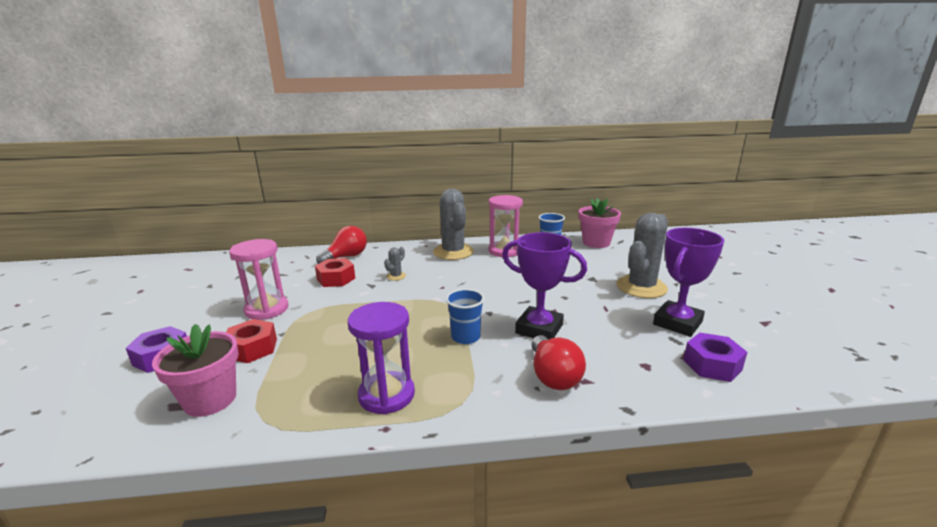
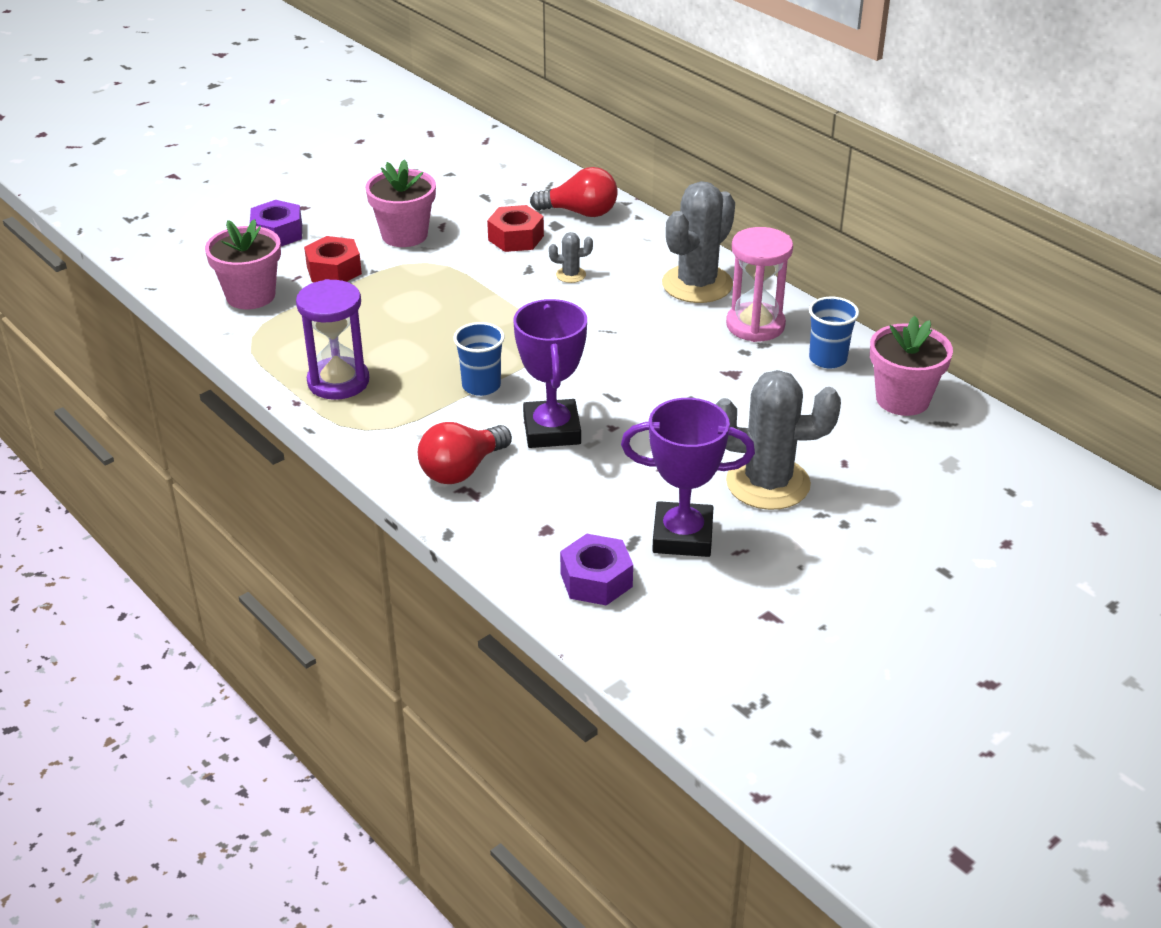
camera: 55 degrees right, 15 degrees up
(266, 309) = (404, 235): pink hourglass -> pink flower pot

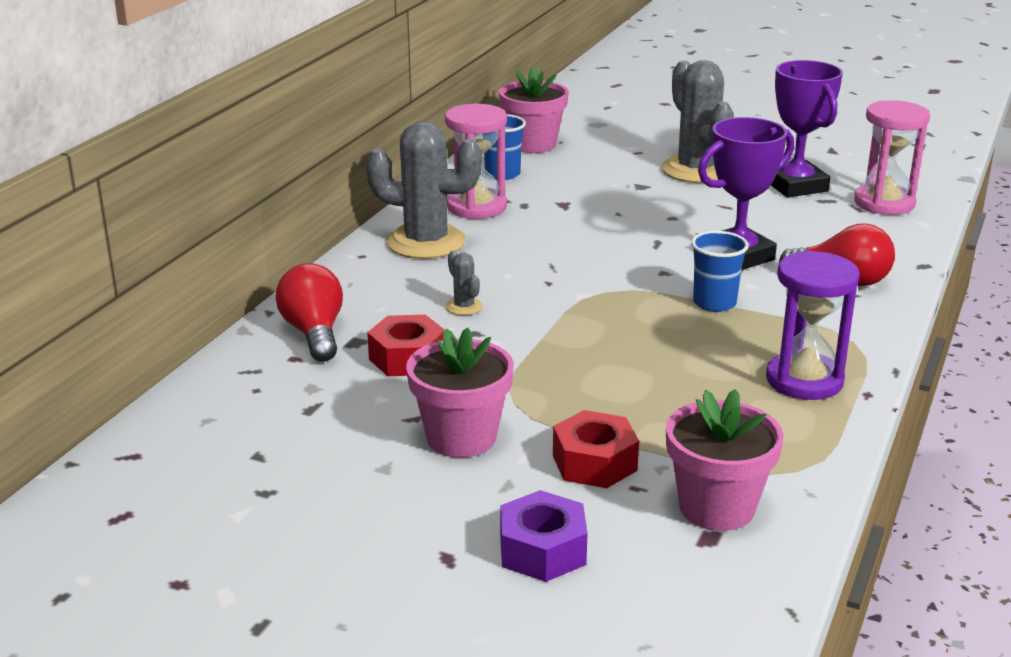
camera: 115 degrees left, 10 degrees down
(596, 580) = (884, 203): purple nut -> pink hourglass

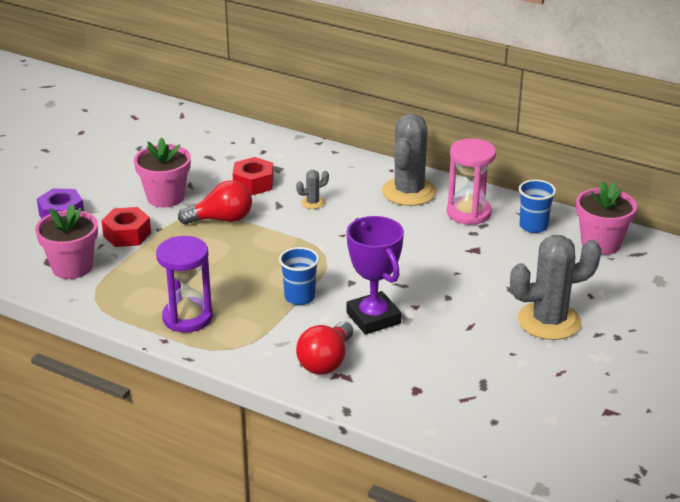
camera: 95 degrees right, 5 degrees up
(314, 333) = (290, 156): red light bulb -> red light bulb (221, 219)
(795, 186) = (515, 371): purple trophy -> none
(884, 203) = (475, 417): pink hourglass -> none

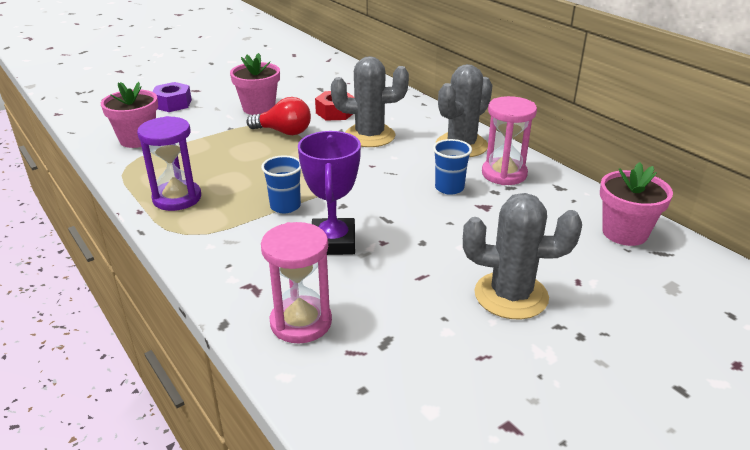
camera: 25 degrees right, 0 degrees up
(127, 234) = (202, 126): red nut -> none
(312, 203) = (369, 136): grey cactus -> grey cactus, size x2.33
(326, 362) = (251, 270): red light bulb -> none
(407, 390) = (301, 322): none -> pink hourglass
(533, 226) = (561, 200): blue cup -> blue cup (449, 188)

